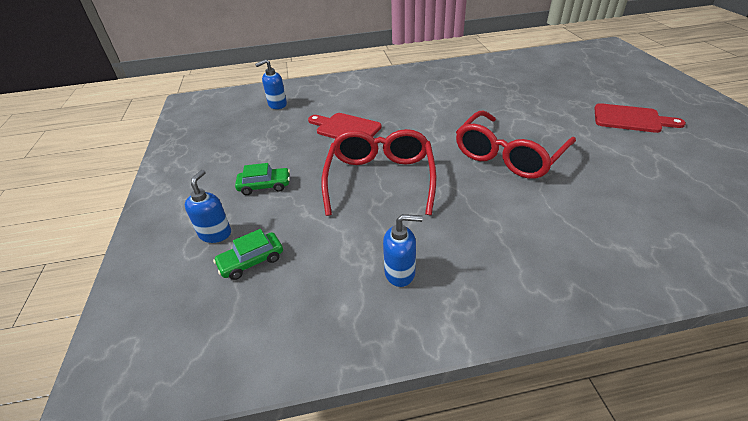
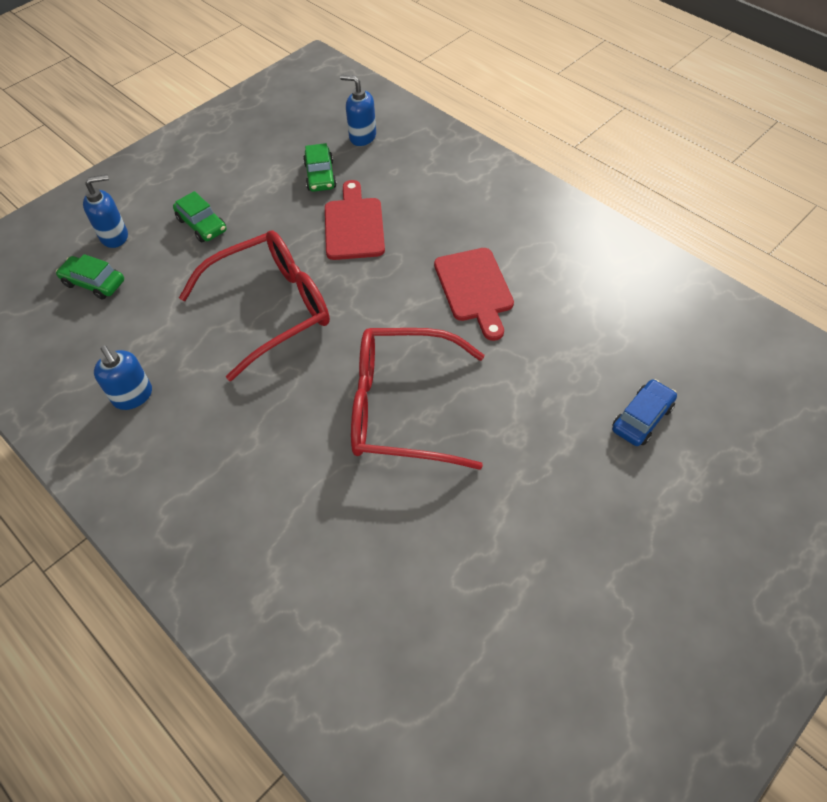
camera: 55 degrees right, 15 degrees up
(288, 127) = (320, 176): none -> green car
(565, 93) = (642, 418): none -> blue car
(630, 119) = (617, 526): red cutting board -> red cutting board (474, 288)

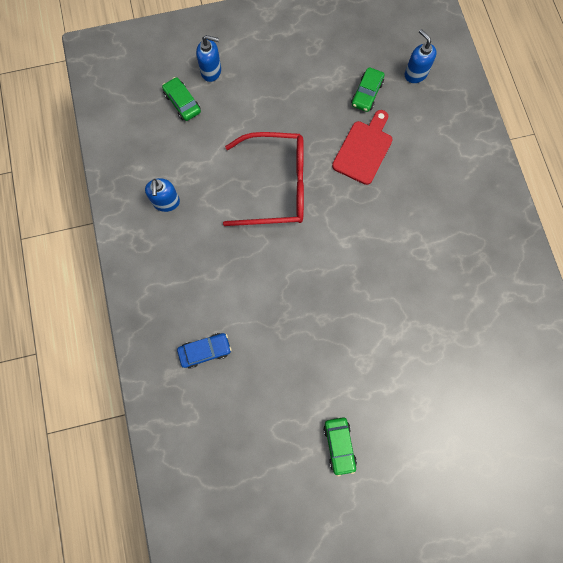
camera: 30 degrees right, 20 degrees up
(202, 225) = (269, 93): green car -> green car (339, 445)
(403, 408) = (312, 305): red glasses -> none
(474, 288) = (409, 246): red cutting board -> none
(642, 418) = (447, 400): blue car -> blue car (205, 351)

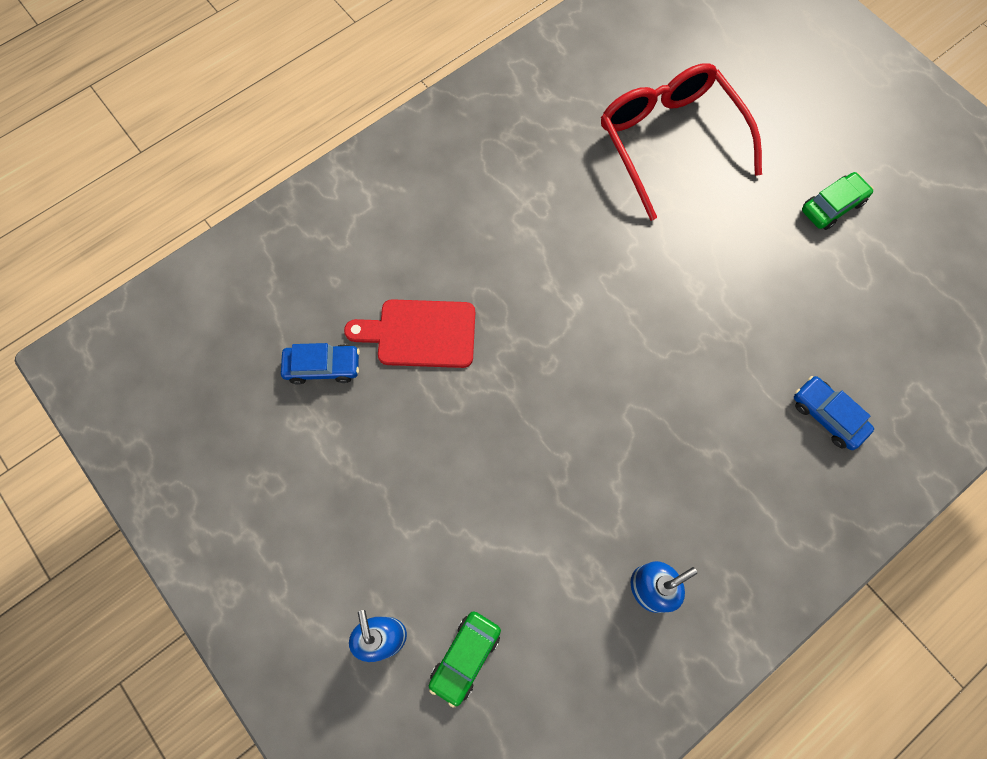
camera: 115 degrees left, 5 degrees down
(274, 186) = (539, 434): red glasses -> red glasses (670, 142)
(366, 93) = (323, 367): green car -> blue car
(415, 74) = (259, 311): blue soap dispenser -> none

